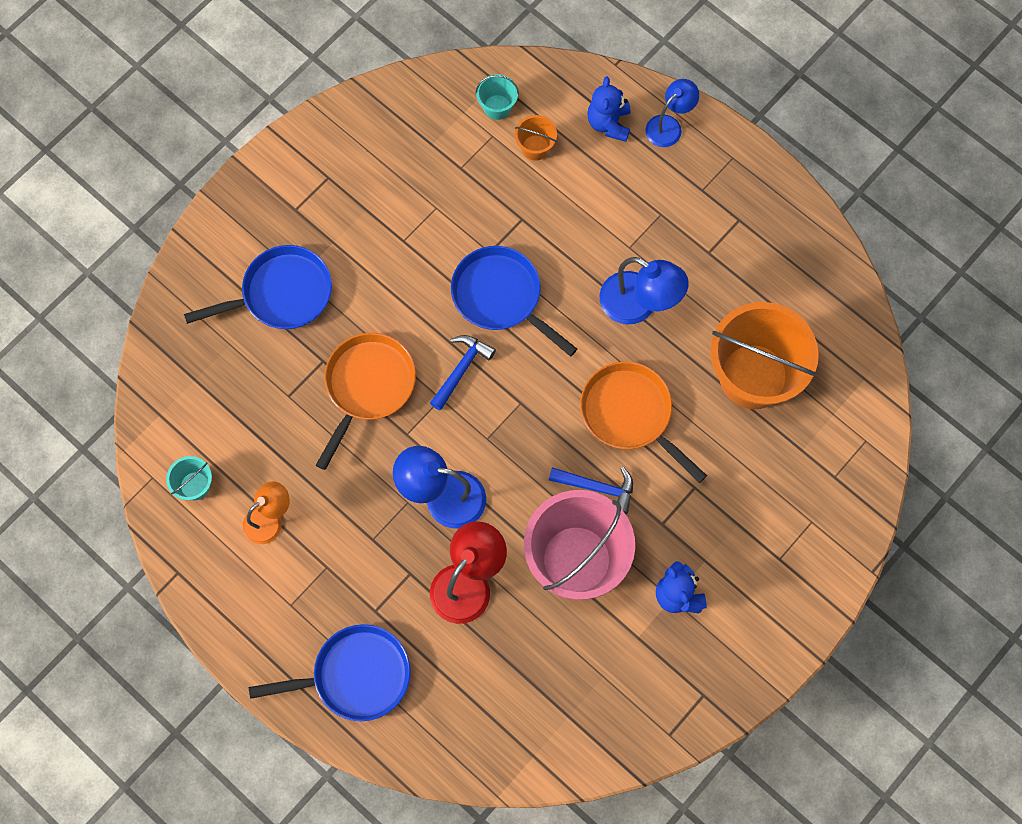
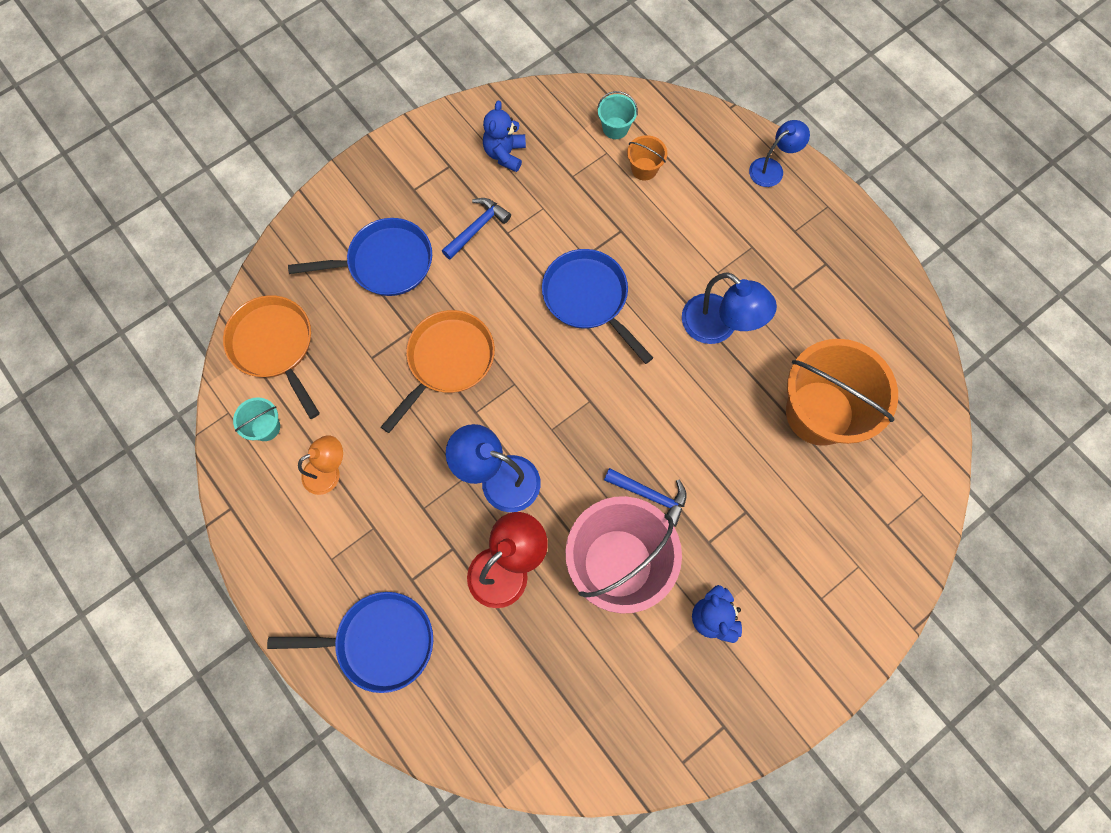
camera: 10 degrees right, 0 degrees up
(461, 369) = (539, 359): blue hammer -> blue hammer (477, 228)
(609, 123) = (716, 158): blue teddy bear -> blue teddy bear (505, 154)
(630, 414) = (694, 430): orange pan -> orange pan (275, 346)

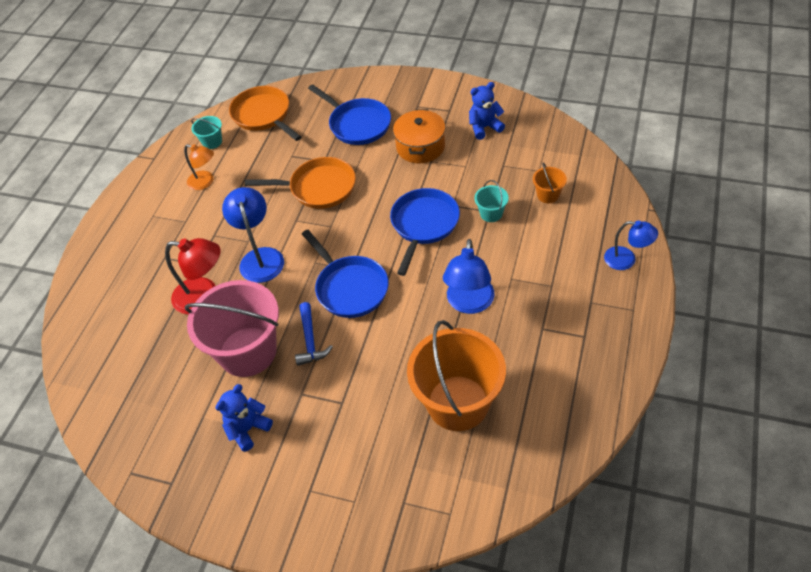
camera: 60 degrees right, 20 degrees down
(275, 346) = (264, 115): orange pan -> orange pan turned 60 degrees counterclockwise
(378, 642) = (115, 266): blue pan -> blue pan (349, 287)
(477, 228) = (420, 147): blue hammer -> orange pot
(615, 128) = (562, 164): turquoise bucket -> turquoise bucket (491, 213)

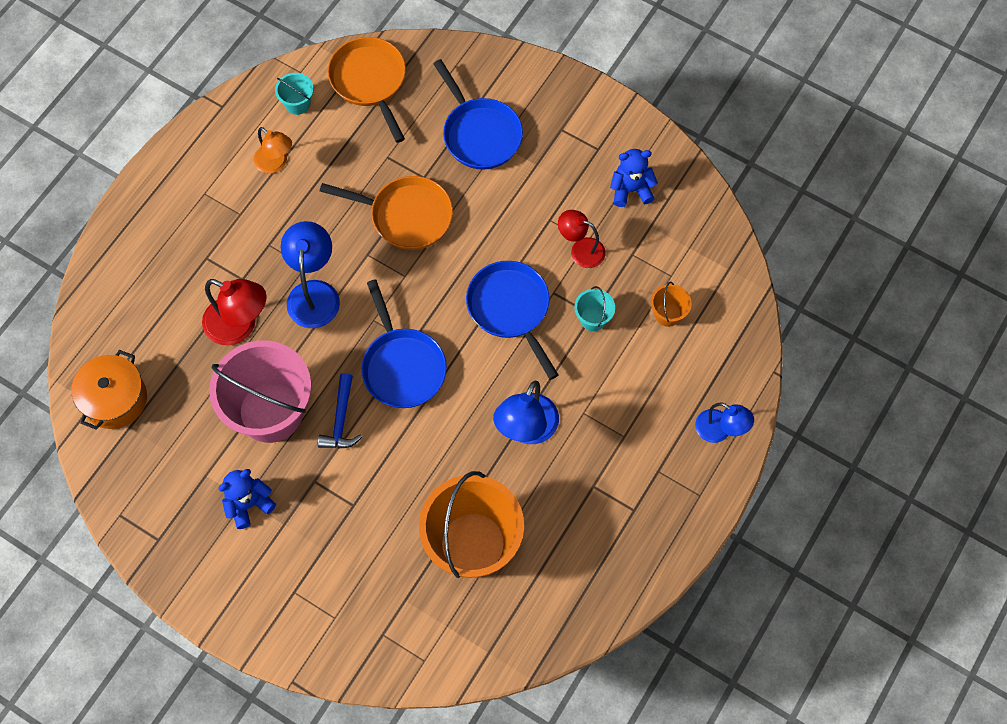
camera: 10 degrees right, 15 degrees up
(420, 147) = (544, 194): orange pot -> orange pot (115, 399)
(423, 225) = (511, 309): blue pan -> blue pan turned 60 degrees counterclockwise
(462, 173) = (580, 250): none -> red lamp

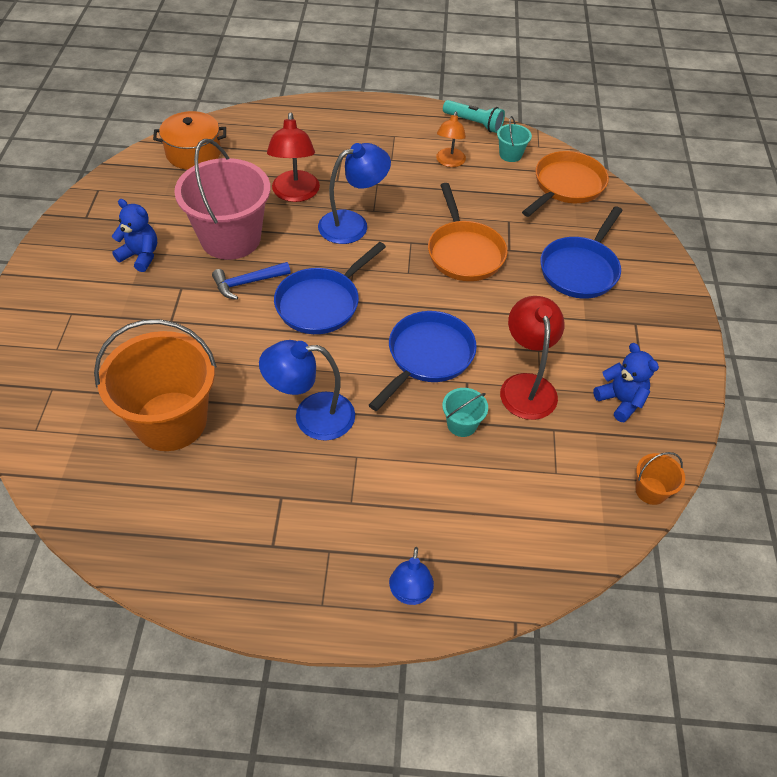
camera: 60 degrees right, 15 degrees down
(230, 110) = (474, 123): none -> turquoise flashlight
(580, 250) = (526, 386): red lamp -> red lamp, size x1.53
(668, 314) = (511, 487): orange bucket -> orange bucket (651, 491)

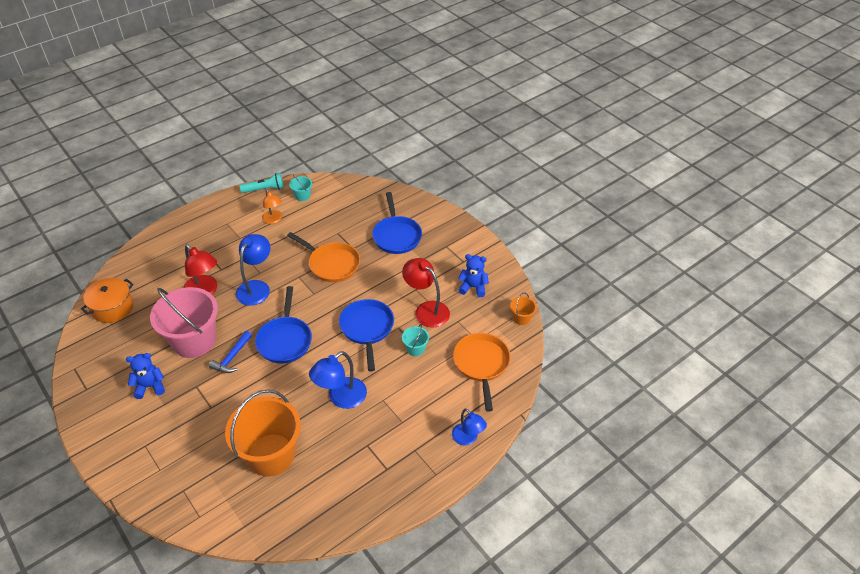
camera: 40 degrees left, 5 degrees down
(566, 186) = (348, 196): orange pan -> orange pan (481, 364)

